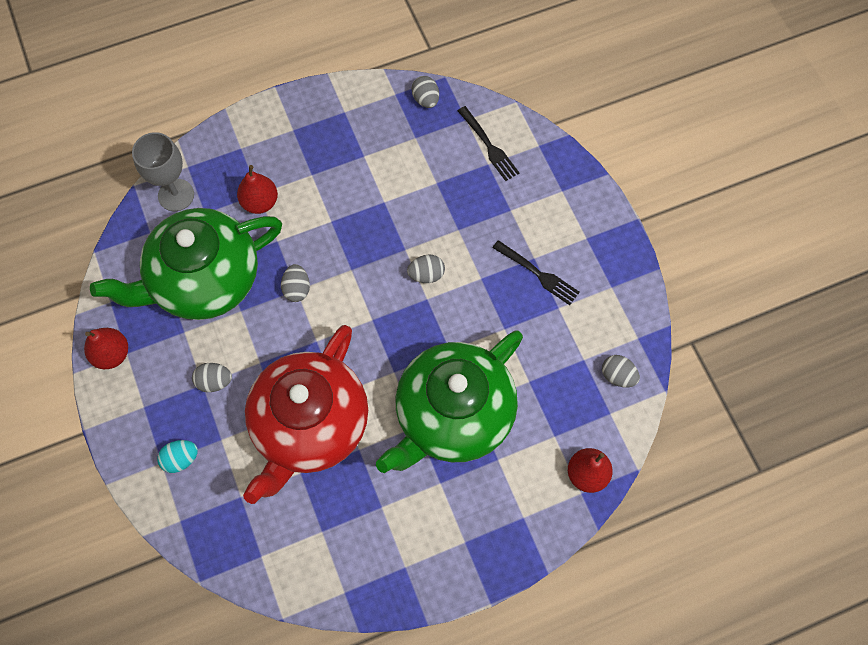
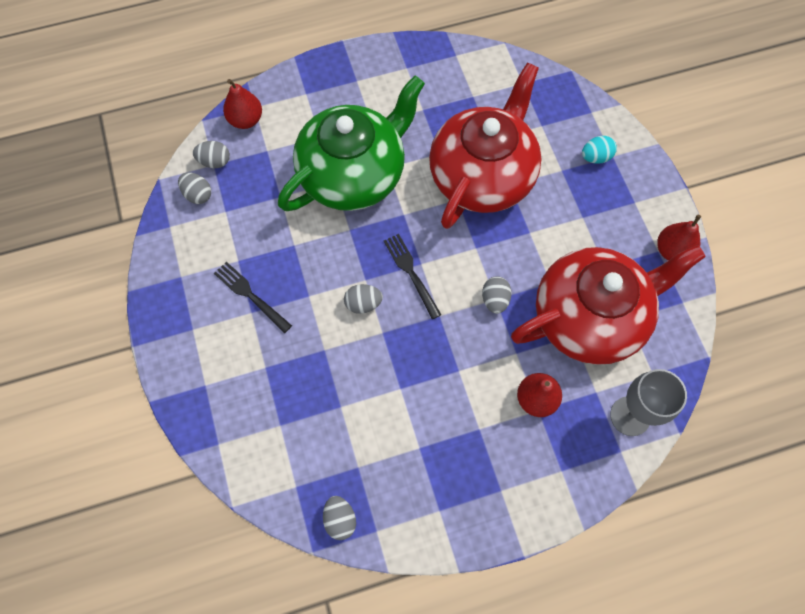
camera: 175 degrees left, 0 degrees up
(203, 280) = (590, 317): green teapot -> red teapot
(214, 381) = (571, 218): grey egg -> grey egg (215, 161)
(489, 146) = (275, 448): black fork -> black fork (411, 273)

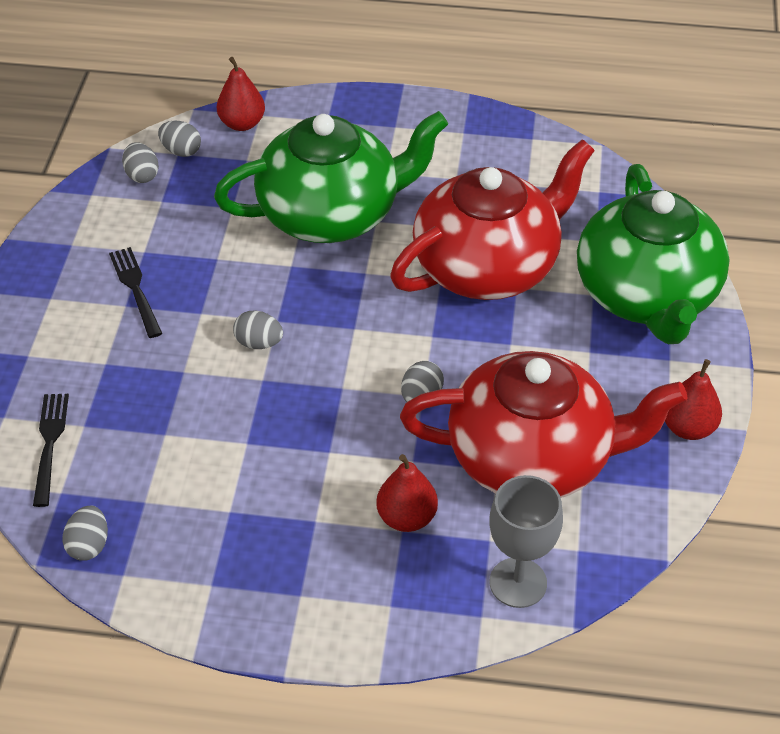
camera: 25 degrees right, 20 degrees down
(411, 273) = (336, 333): black fork -> black fork (50, 444)
(595, 157) = (646, 296): turquoise egg -> green teapot

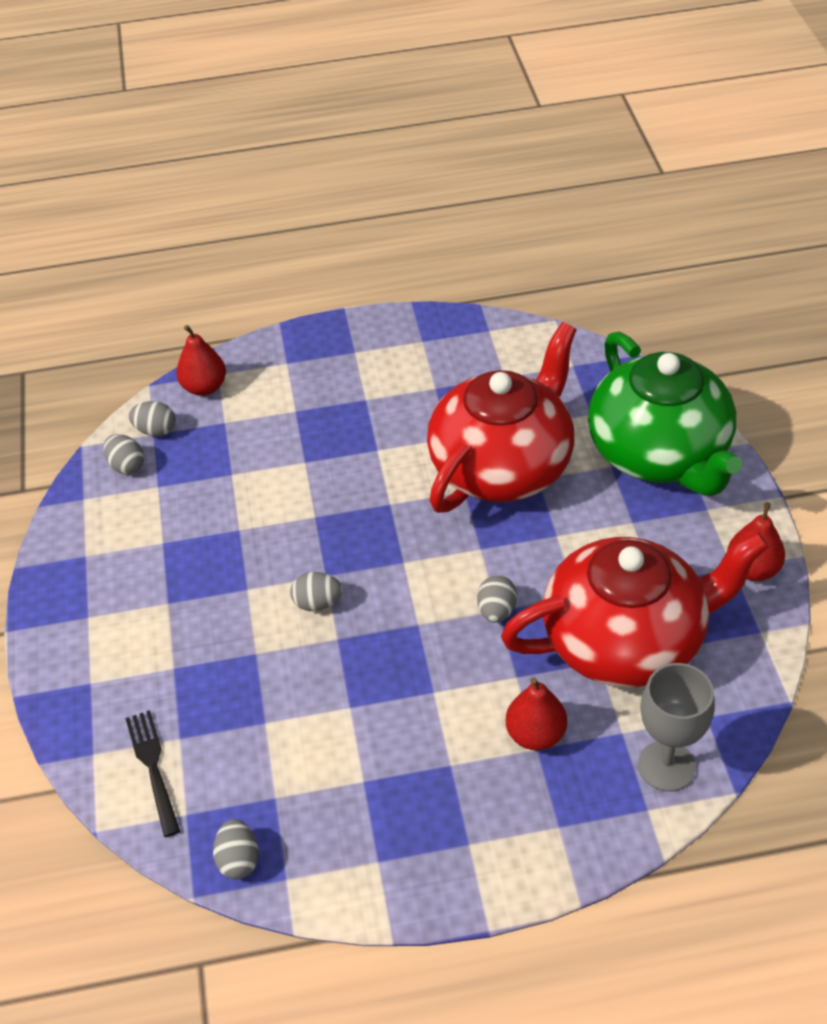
camera: 15 degrees left, 0 degrees up
(135, 289) = (171, 583): black fork -> none
(332, 214) = (332, 454): green teapot -> none

